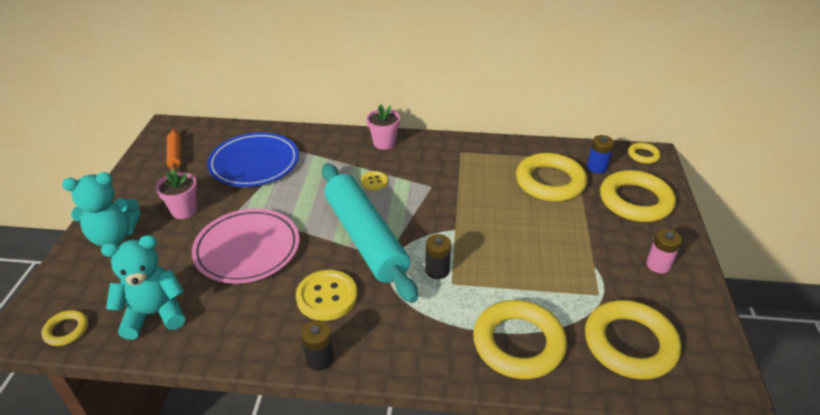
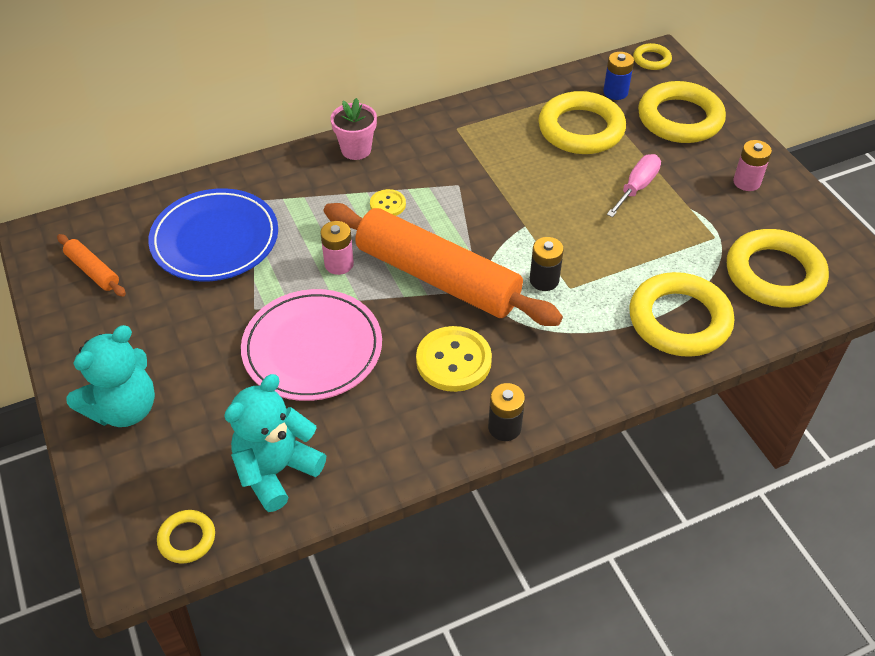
camera: 30 degrees left, 10 degrees up
(184, 210) = (184, 337): pink flower pot -> none
(311, 205) = (339, 264): none -> pink battery
(365, 238) = (437, 277): turquoise rolling pin -> orange rolling pin
(561, 235) = (637, 187): none -> pink screwdriver

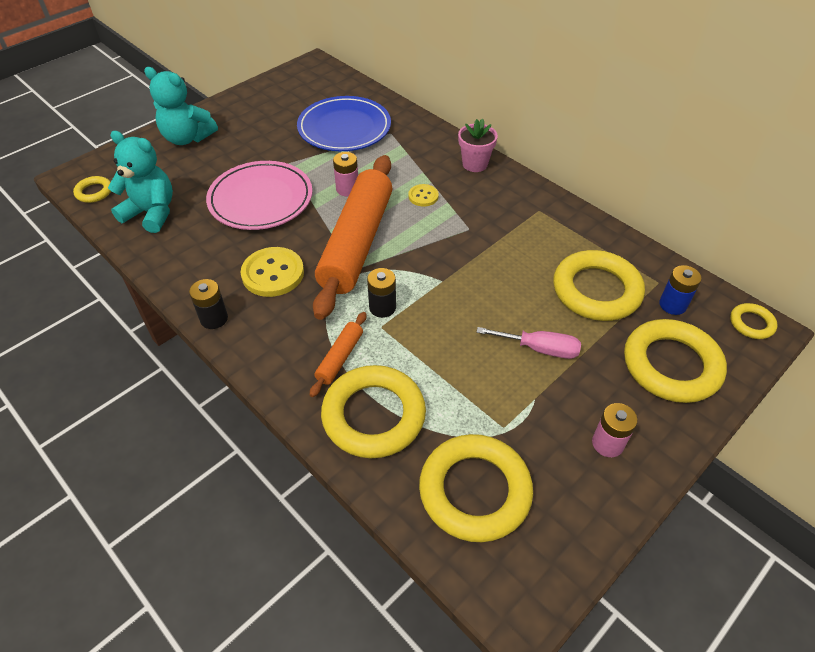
camera: 70 degrees right, 0 degrees up
(93, 271) = (294, 91): orange rolling pin -> orange rolling pin (340, 358)

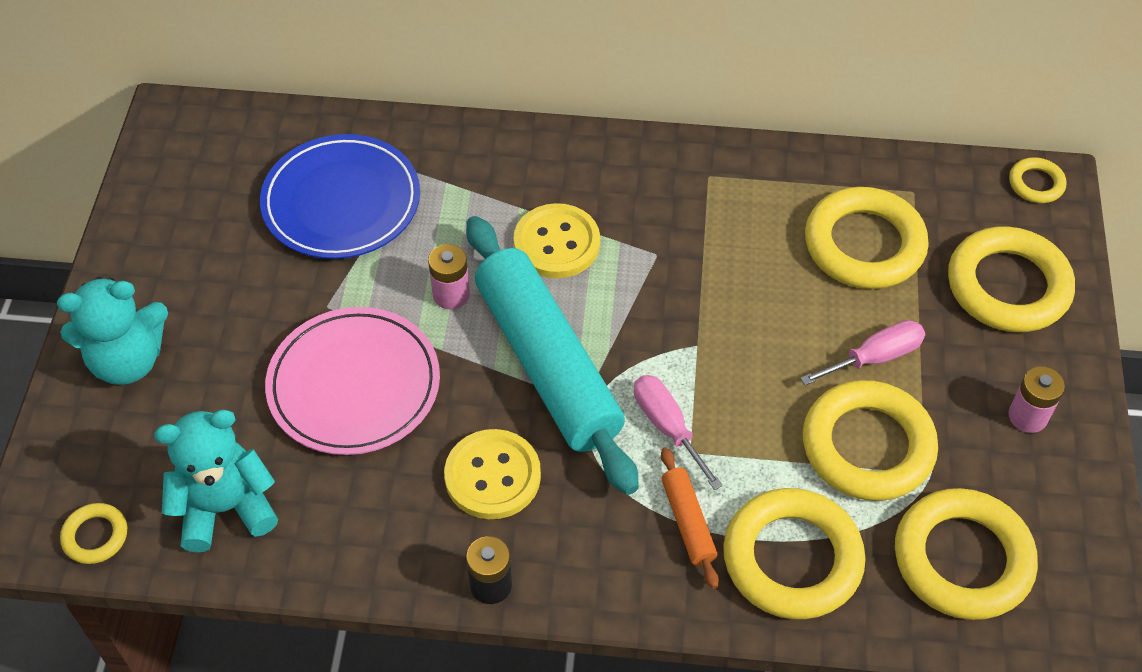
camera: 40 degrees left, 5 degrees up
(357, 243) = (547, 364): orange rolling pin -> turquoise rolling pin
(382, 307) = (667, 427): black battery -> pink screwdriver
(423, 196) = (556, 243): yellow button -> yellow button, size x1.84
(475, 164) = (570, 154): pink flower pot -> none
(483, 390) = (867, 446): none -> yellow ring
(672, 305) = (949, 211): blue battery -> none

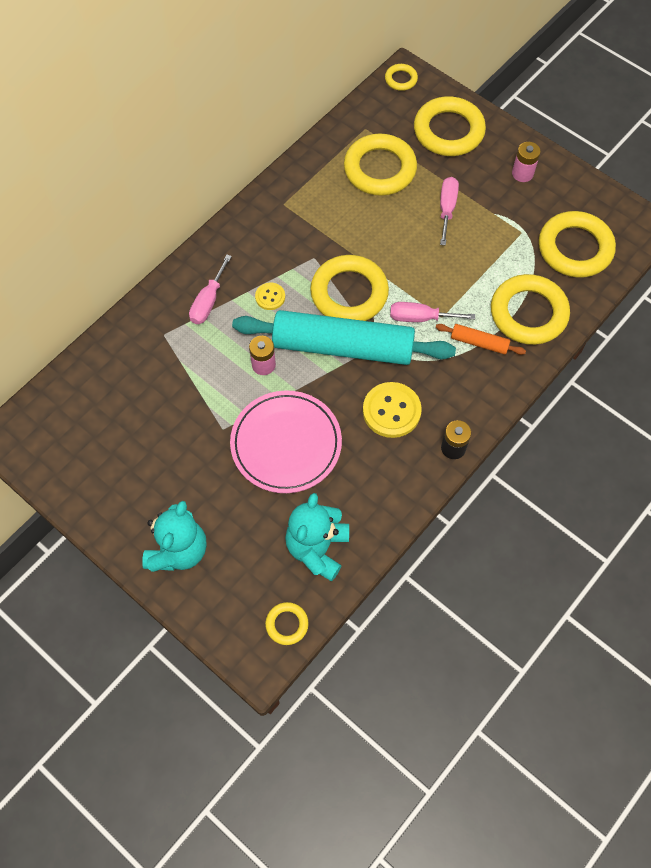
camera: 55 degrees left, 10 degrees up
(341, 202) = (154, 382): blue plate -> none
(496, 186) = (208, 301): none -> pink screwdriver
(556, 243) = (270, 297): yellow button -> yellow button, size x0.54
(867, 446) = (492, 244): yellow ring -> yellow ring (349, 293)

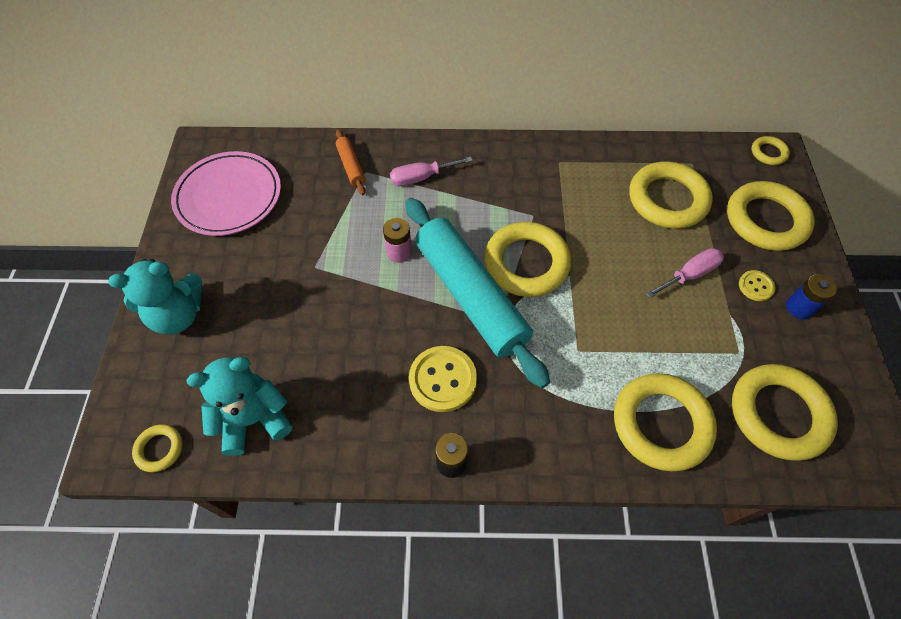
camera: 50 degrees right, 5 degrees down
(270, 297) = (466, 213): yellow button -> yellow button (756, 286)
(286, 444) = (338, 321): pink plate -> pink plate (229, 196)
(420, 318) = (559, 334): pink screwdriver -> none
(479, 343) = (584, 402): orange rolling pin -> orange rolling pin (351, 166)
(522, 173) = (799, 308): pink battery -> blue battery

